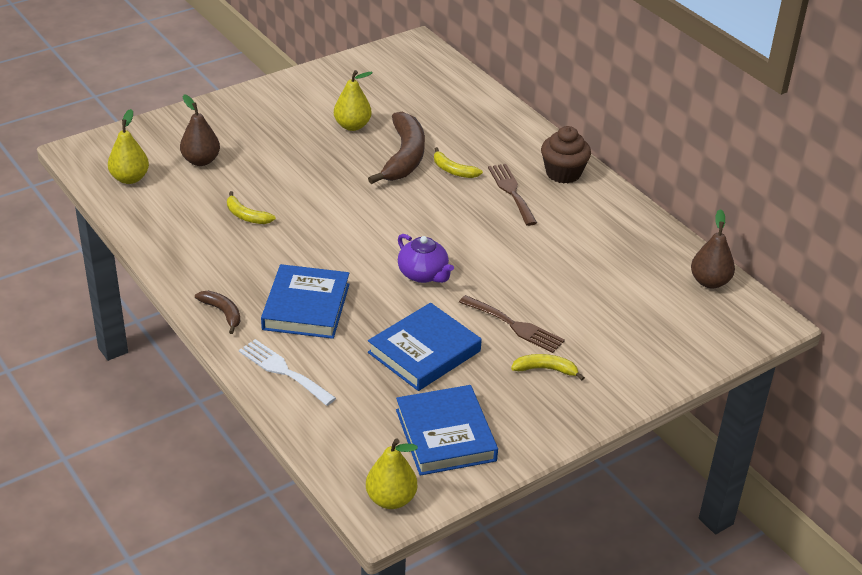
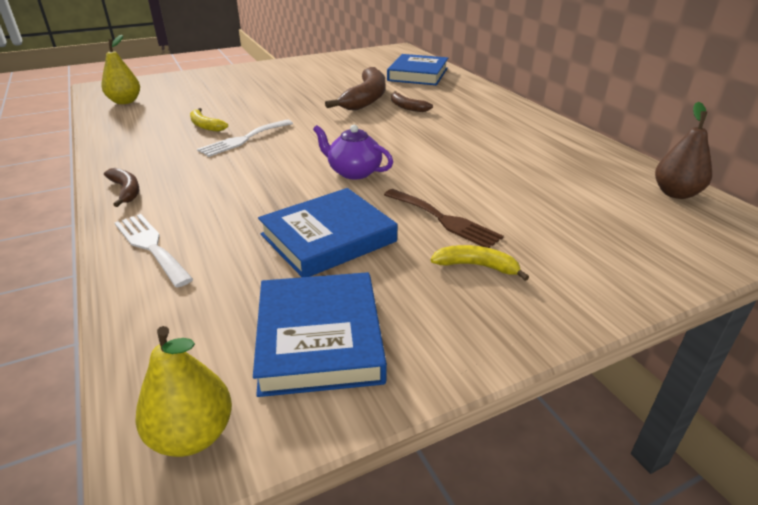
camera: 10 degrees right, 5 degrees down
(201, 161) = (192, 95): brown pear -> none
(297, 235) = (243, 139): none -> white fork
(306, 307) = (217, 190): blue book -> blue book (418, 74)
(352, 126) = (330, 82): yellow pear -> none
(423, 274) = (353, 172): purple teapot -> purple teapot turned 150 degrees clockwise
(453, 170) = (407, 107): yellow banana -> brown banana
(511, 192) = (458, 121): brown fork -> none
(563, 173) = (509, 112): brown cupcake -> none

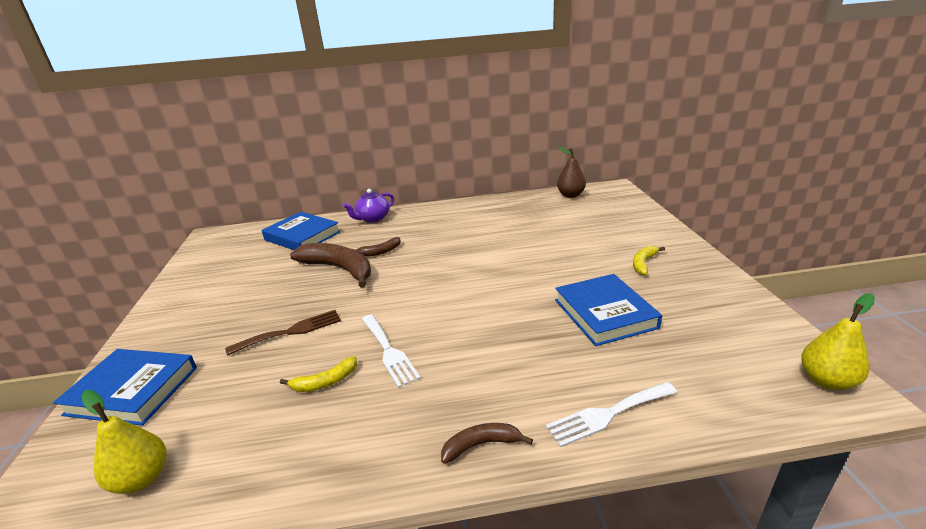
camera: 70 degrees left, 5 degrees down
(319, 338) = (724, 326): blue book -> blue book (132, 390)
(353, 172) = (499, 292): purple teapot -> purple teapot (373, 218)
(444, 220) = (586, 265): brown fork -> brown fork (291, 331)

